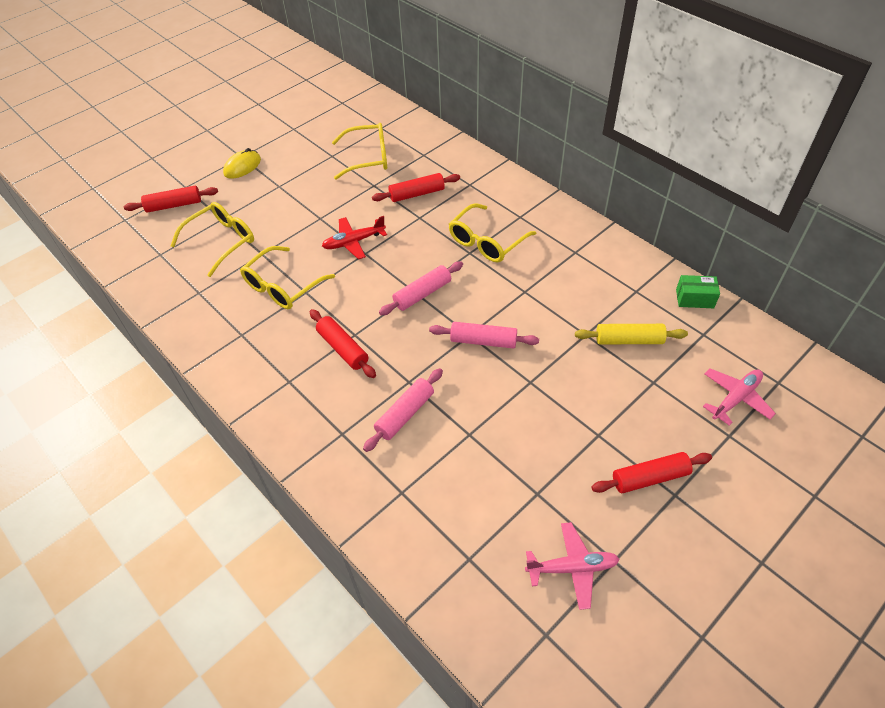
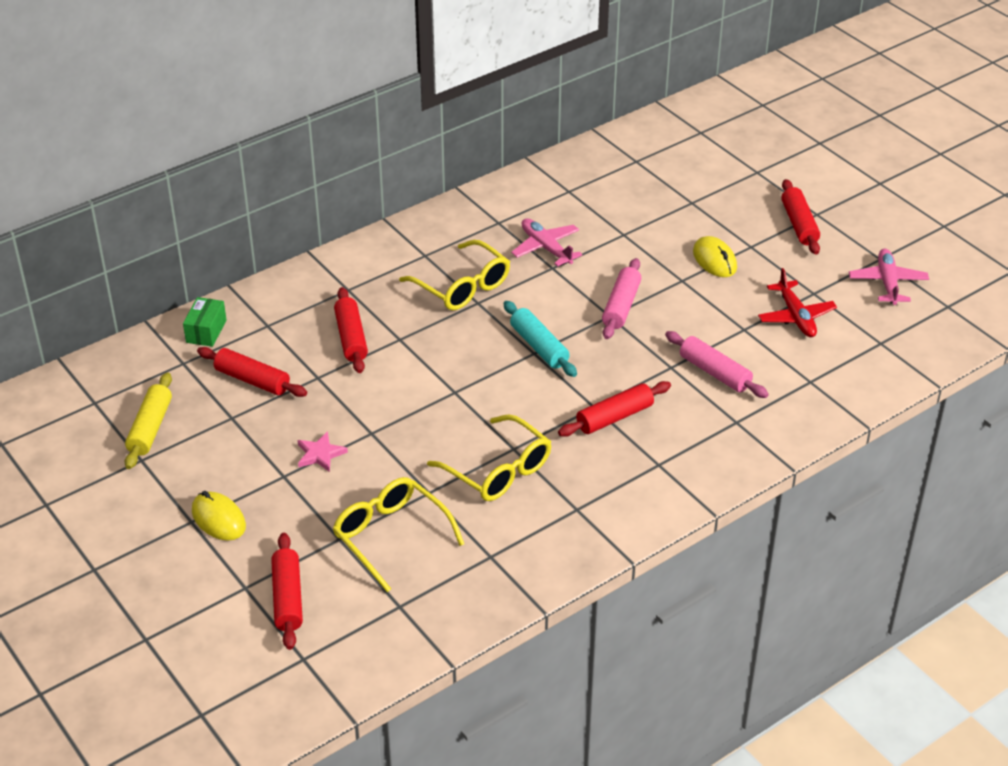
camera: 85 degrees left, 10 degrees down
(299, 198) = (320, 454): none -> pink star
(354, 242) = (430, 401): red plane -> red plane (796, 317)
(368, 158) = (252, 380): yellow glasses -> red rolling pin
(422, 294) = (539, 346): pink rolling pin -> turquoise rolling pin
(567, 405) = (714, 260): none -> yellow mouse
(629, 340) = (636, 207): yellow rolling pin -> yellow rolling pin (150, 428)
(694, 299) = (587, 156): green box -> green box (206, 331)
(735, 398) = (716, 159): pink plane -> pink plane (546, 248)

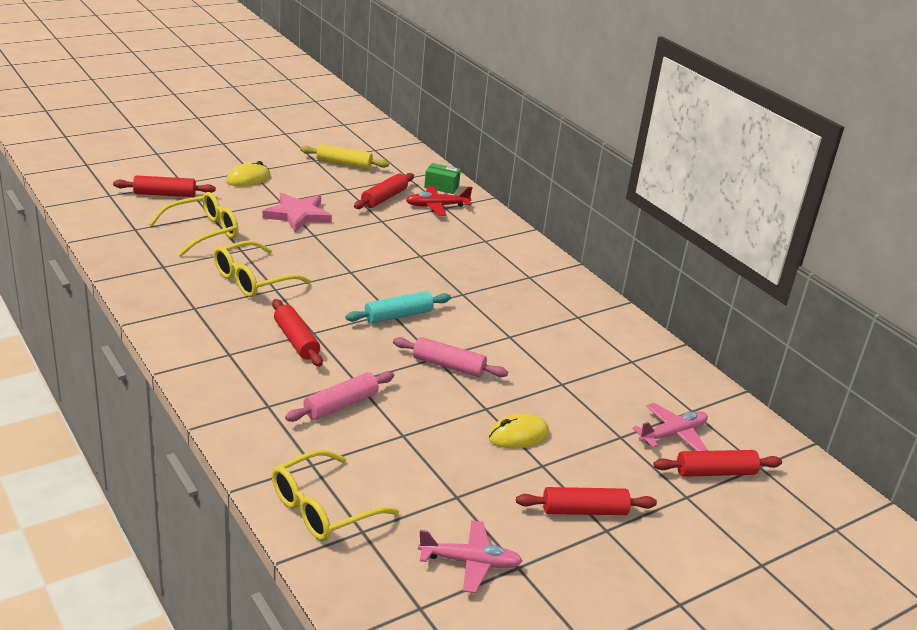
camera: 90 degrees right, 10 degrees down
(320, 454) = (298, 215): pink star -> pink star, size x1.79
(351, 338) = (425, 237): red rolling pin -> red rolling pin (715, 472)
(462, 286) = (485, 289): yellow glasses -> yellow glasses (322, 508)
(546, 248) = (539, 337): pink plane -> pink plane (673, 434)
(796, 317) = (417, 475): red plane -> red plane (437, 206)

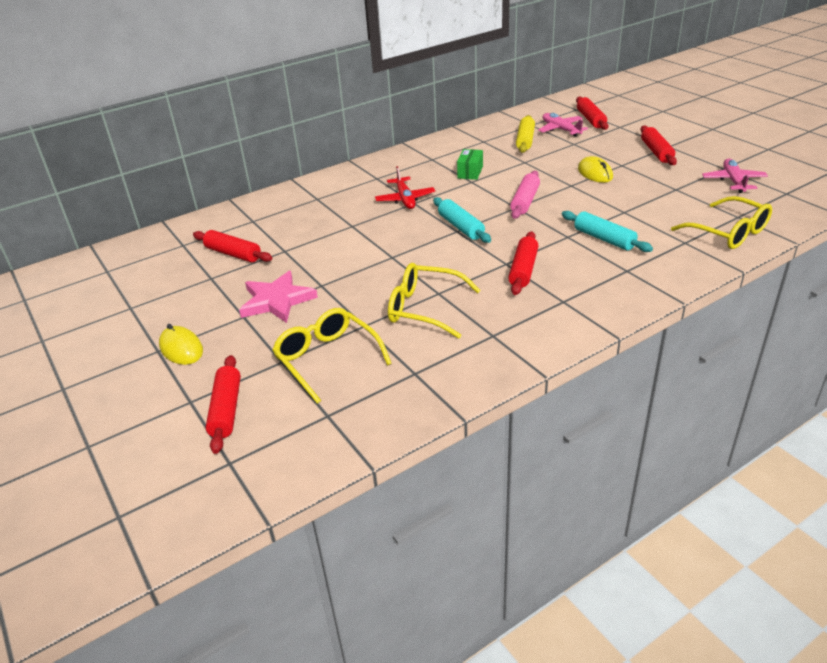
camera: 85 degrees left, 5 degrees up
(253, 279) = (424, 308): yellow glasses -> yellow glasses turned 150 degrees clockwise
(296, 340) = (523, 270): red rolling pin -> red rolling pin turned 45 degrees counterclockwise
(341, 405) = (604, 239): pink rolling pin -> turquoise rolling pin
(344, 164) = (144, 286): yellow rolling pin -> yellow rolling pin (525, 140)
(437, 206) = (250, 225): red plane -> red plane (405, 199)
(441, 186) = (206, 225): green box -> green box (470, 172)

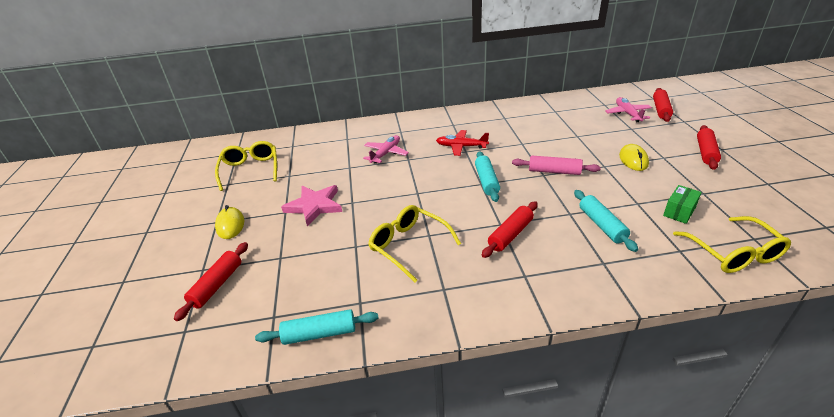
camera: 25 degrees right, 0 degrees up
(233, 254) = (316, 161): red rolling pin -> none
(327, 359) = (310, 267): yellow glasses -> yellow glasses (250, 170)
(394, 412) = (320, 334): none -> turquoise rolling pin
(405, 199) = (461, 147): red plane -> red plane turned 90 degrees clockwise
(470, 172) = (526, 135): green box -> green box (679, 211)
(525, 140) = (590, 117): yellow rolling pin -> none
(525, 201) = (554, 171): pink rolling pin -> pink rolling pin turned 60 degrees clockwise
(733, 181) = (771, 199): pink plane -> pink plane (386, 153)

